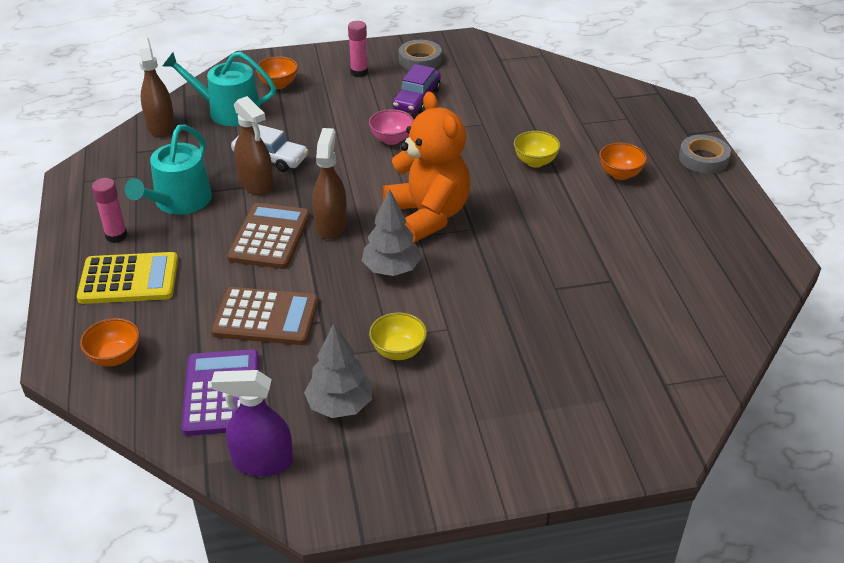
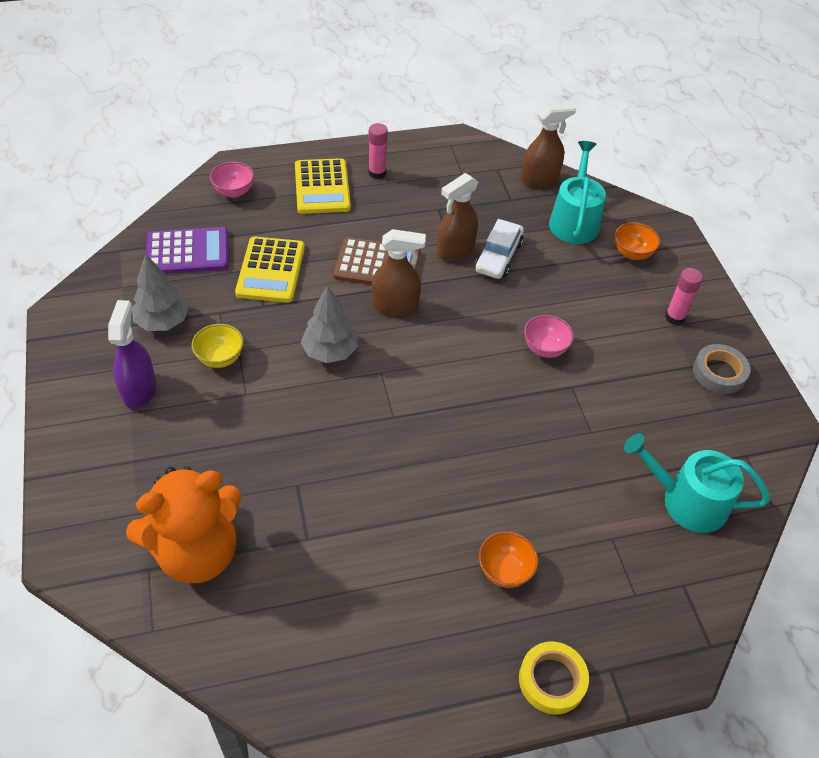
camera: 85 degrees right, 10 degrees up
(115, 357) = (234, 191): orange bowl -> pink bowl
(179, 202) = (424, 203): turquoise watering can -> turquoise watering can (686, 501)
(262, 462) = (113, 280): purple spray bottle -> purple spray bottle (139, 390)
(266, 317) = (271, 270): brown calculator -> yellow calculator
(416, 99) = (630, 370): purple car -> none
(427, 216) = (413, 379): orange teddy bear -> orange teddy bear (197, 552)
(535, 162) = (520, 481): yellow bowl -> none
(703, 159) = (552, 680): grey tape -> yellow tape

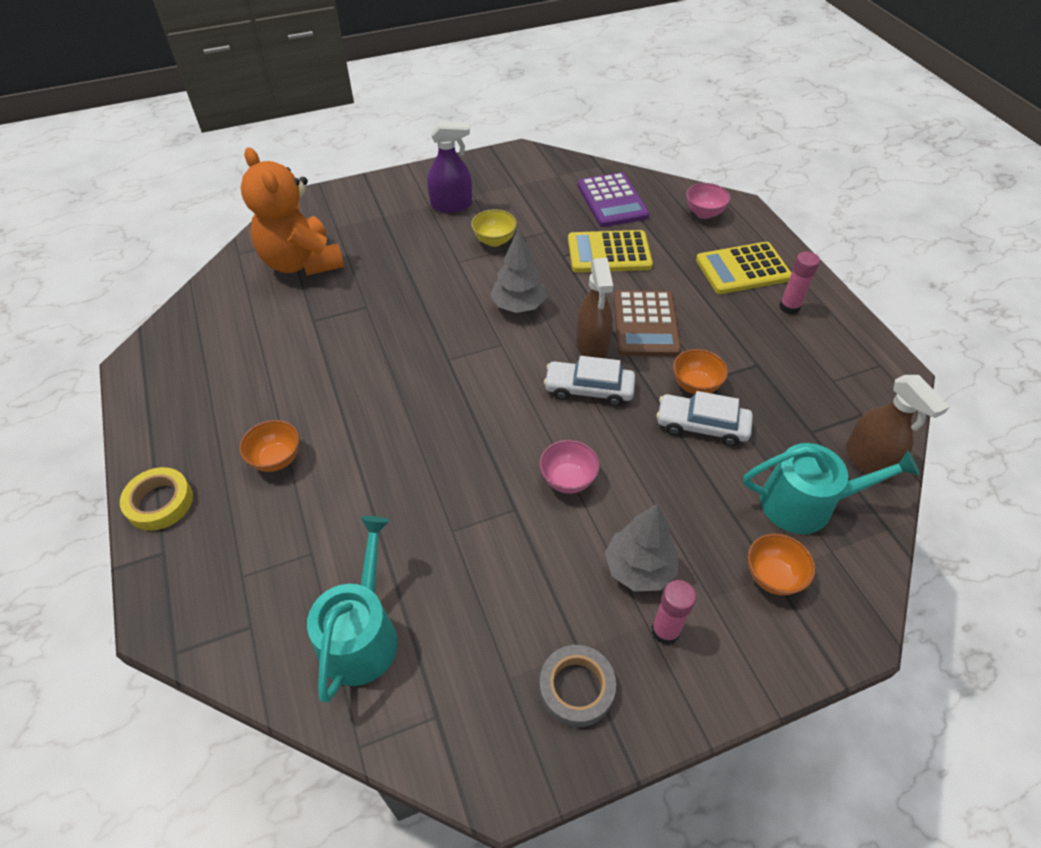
camera: 85 degrees right, 0 degrees up
(162, 322) = (526, 203): grey tree -> grey tree (639, 568)
(449, 318) = (589, 389): none -> white car
(455, 250) = (695, 385): brown spray bottle -> orange bowl

